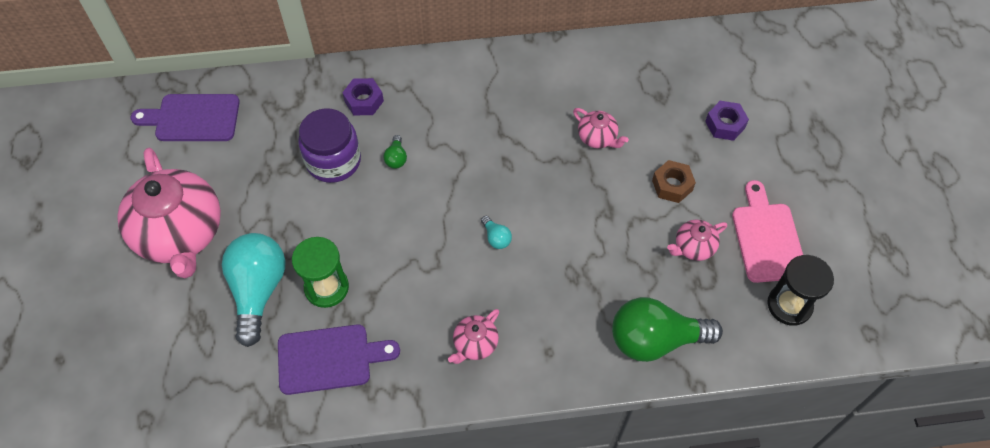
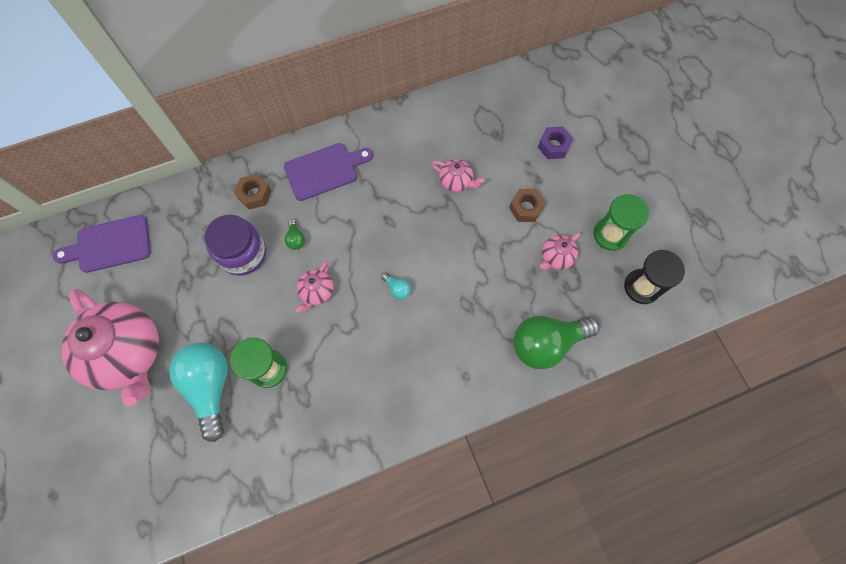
camera: 15 degrees left, 10 degrees up
(330, 359) = (288, 431): purple cutting board -> purple cutting board (325, 170)
(364, 101) = (254, 194): purple nut -> brown nut
(475, 344) = (404, 386): pink teapot -> pink teapot (317, 292)
(767, 238) = (610, 235): pink cutting board -> green hourglass

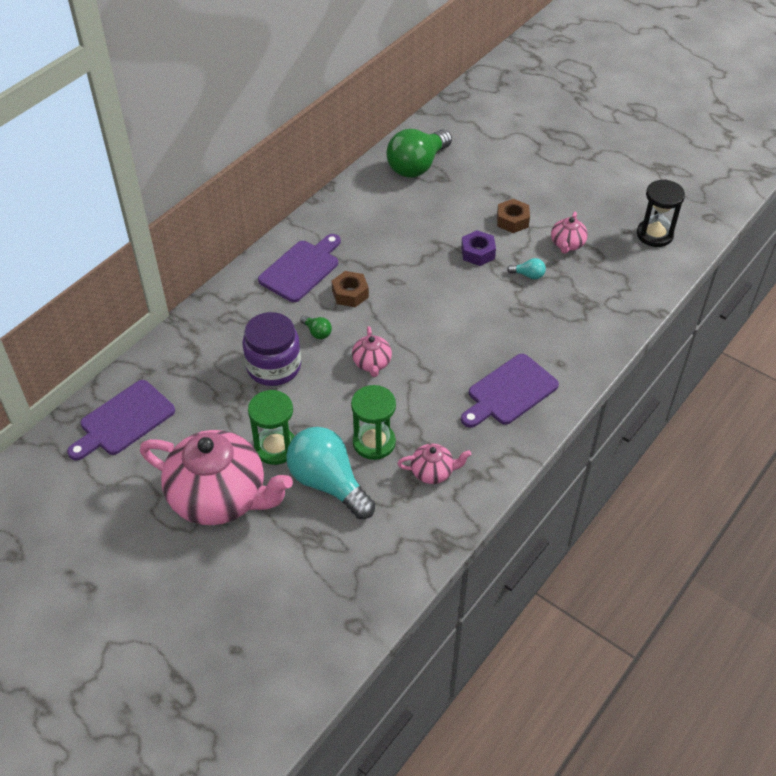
camera: 30 degrees left, 20 degrees down
(254, 194) = (246, 316): brown nut -> brown nut (350, 294)
(397, 289) = (446, 327): turquoise light bulb -> turquoise light bulb (528, 275)
(404, 381) = (509, 392): none -> purple cutting board
(456, 181) = (434, 226): pink teapot -> pink teapot (433, 472)
(546, 343) = (609, 308): green light bulb -> green light bulb (417, 166)
(553, 146) = (500, 167): purple nut -> purple nut (478, 253)
(610, 235) = (599, 209): green hourglass -> green hourglass (275, 447)

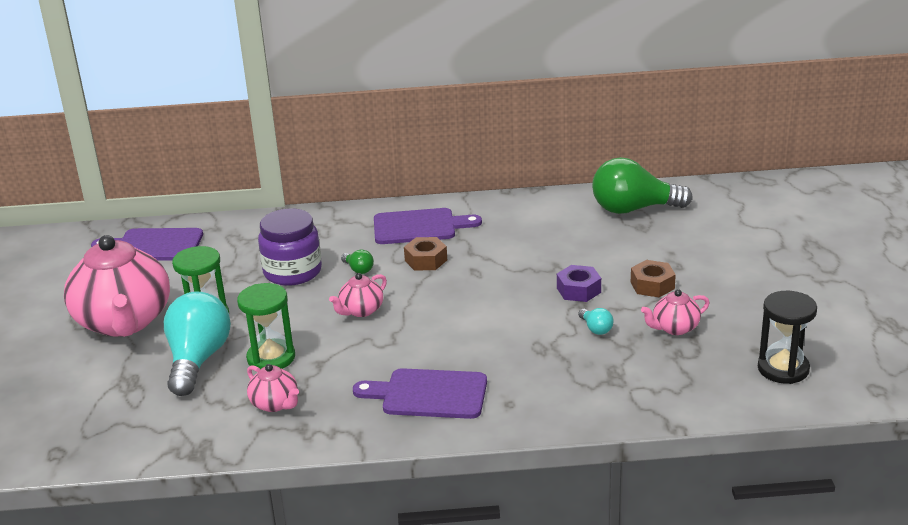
camera: 50 degrees right, 20 degrees down
(317, 332) = (358, 269): green light bulb -> green light bulb turned 45 degrees counterclockwise

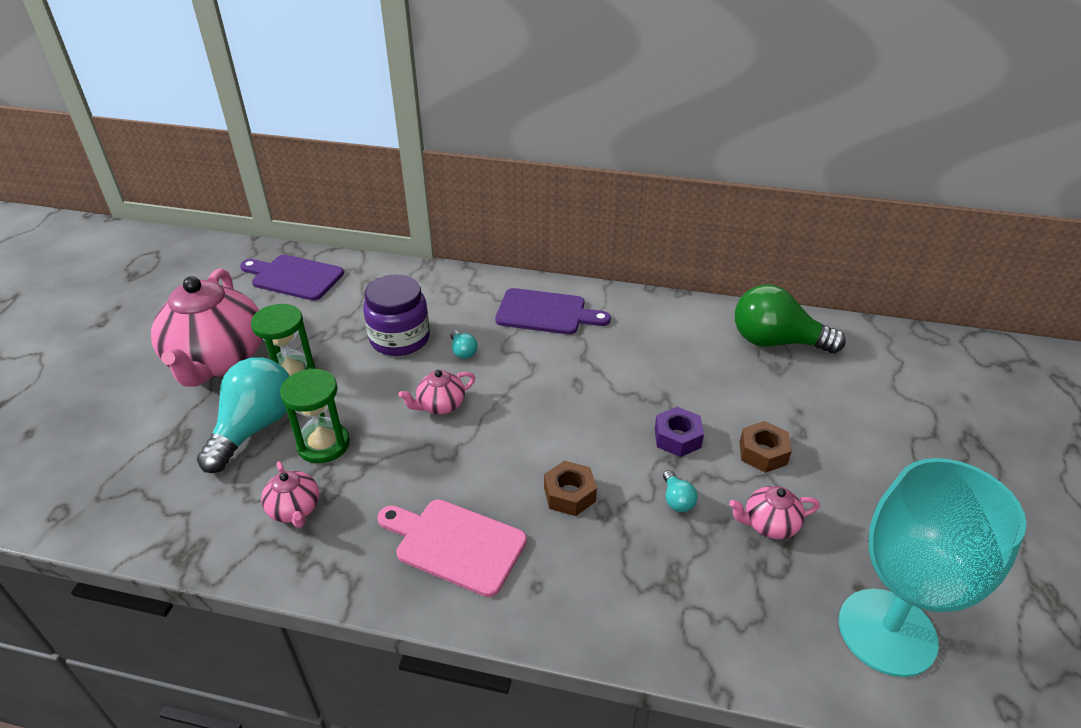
camera: 15 degrees right, 10 degrees up
(358, 269) = (463, 352): green light bulb -> turquoise light bulb
(426, 260) = (534, 356): brown nut -> brown nut (569, 494)
(428, 394) = (455, 544): purple cutting board -> pink cutting board
(783, 369) = (887, 632): black hourglass -> turquoise goblet

